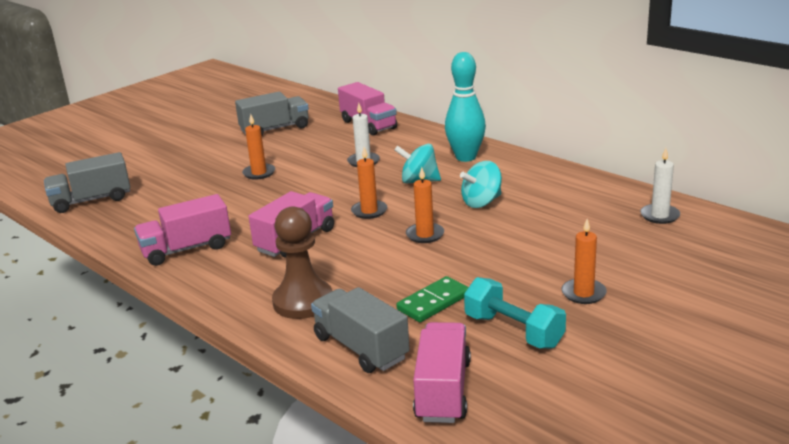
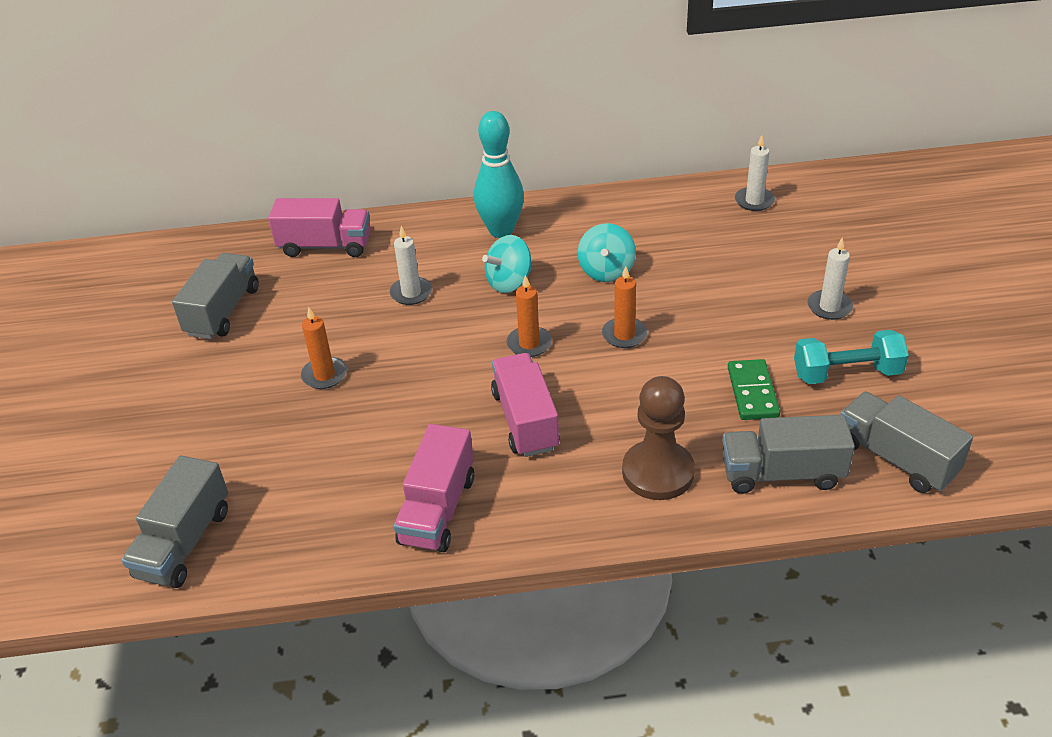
camera: 50 degrees left, 15 degrees up
(443, 390) = (896, 458): pink truck -> grey truck
(583, 293) = (829, 307): orange candle -> white candle

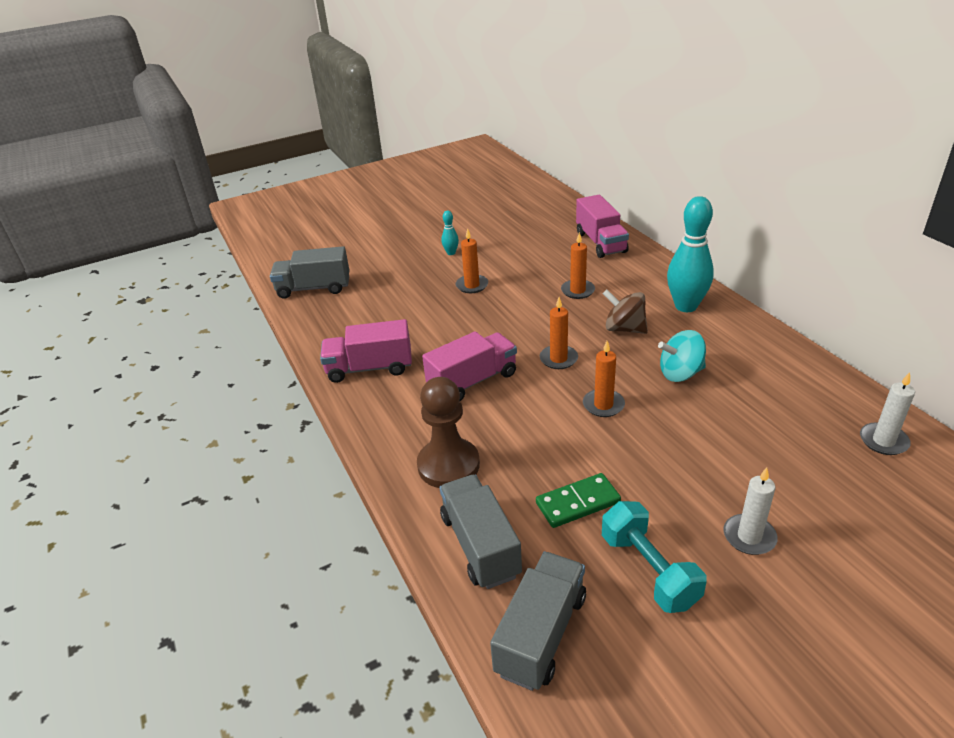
camera: 70 degrees right, 5 degrees down
(223, 311) = (508, 232): grey truck -> none
(224, 376) = (451, 253): none -> turquoise bowling pin
(411, 293) = (577, 291): white candle -> orange candle
(509, 282) = (624, 329): turquoise spinning top -> brown spinning top

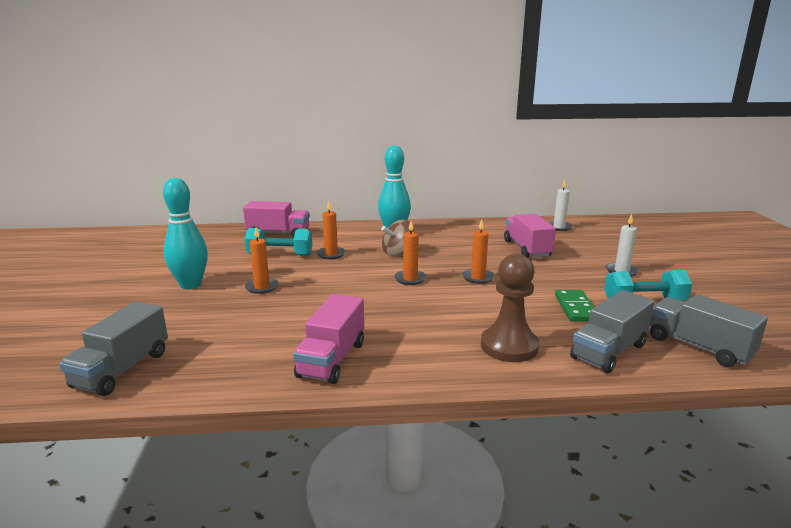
camera: 70 degrees left, 15 degrees down
(451, 253) = (190, 285): turquoise bowling pin -> turquoise bowling pin, size x2.20
(472, 381) = (405, 315): pink truck -> pink truck (527, 249)
(480, 545) = (609, 351): grey truck -> grey truck turned 45 degrees counterclockwise
(548, 265) = (280, 255): none -> turquoise dumbbell
(680, 373) = (464, 250): turquoise spinning top -> none

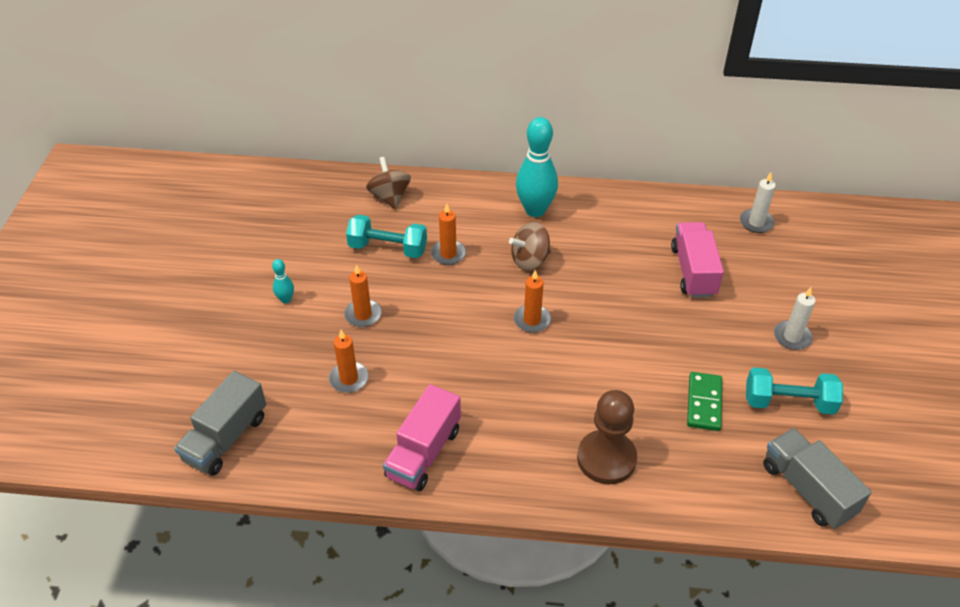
camera: 10 degrees right, 25 degrees up
(190, 285) = (286, 299): turquoise bowling pin -> turquoise bowling pin, size x0.45
(278, 234) = (390, 197): pink truck -> brown spinning top
(478, 278) = (612, 328): orange candle -> orange candle (349, 379)
(609, 351) = (707, 482): grey truck -> none

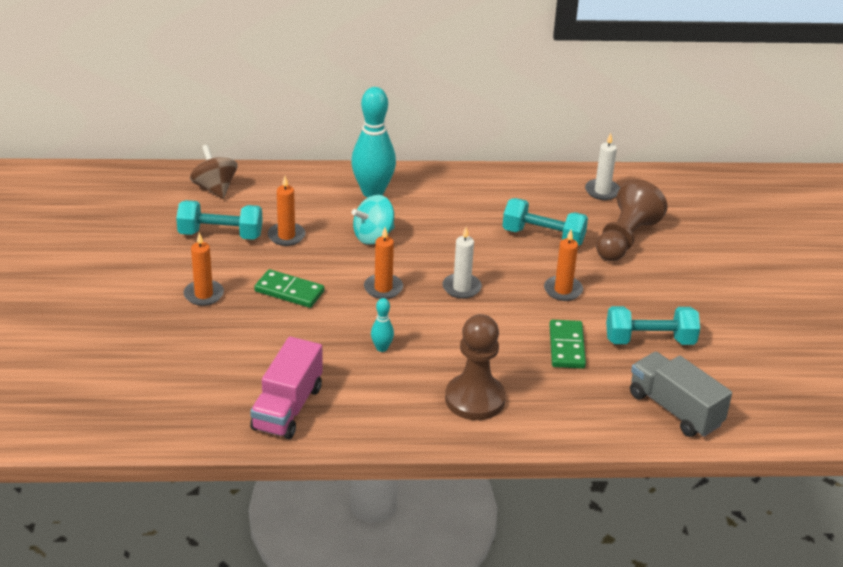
camera: 10 degrees left, 10 degrees down
(226, 438) = (75, 411): grey truck -> none
(286, 299) = (117, 286): turquoise bowling pin -> turquoise bowling pin (382, 348)
(349, 379) = (198, 351): orange candle -> orange candle (563, 290)
(443, 317) = (289, 291): none -> green domino
(530, 260) = (373, 236): brown spinning top -> turquoise spinning top
(693, 271) = (543, 237): pink truck -> turquoise dumbbell
(774, 279) = (625, 239): none -> brown pawn
(792, 337) = (648, 286): white candle -> white candle (461, 288)

